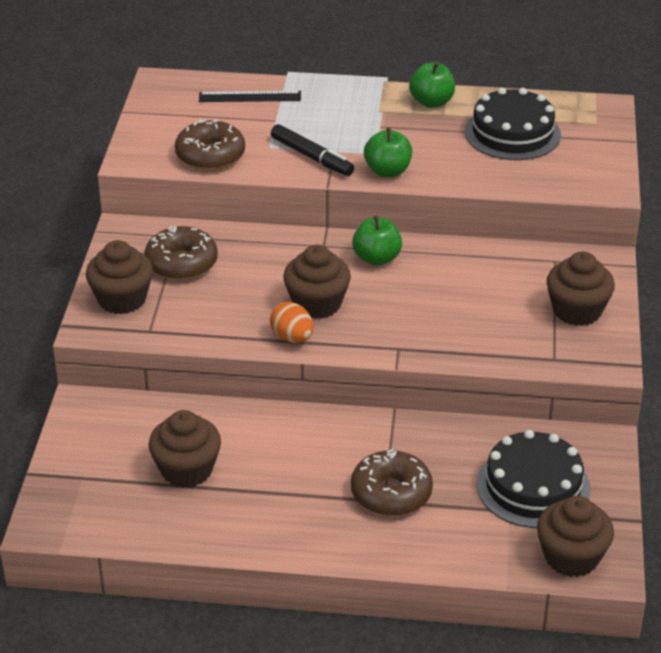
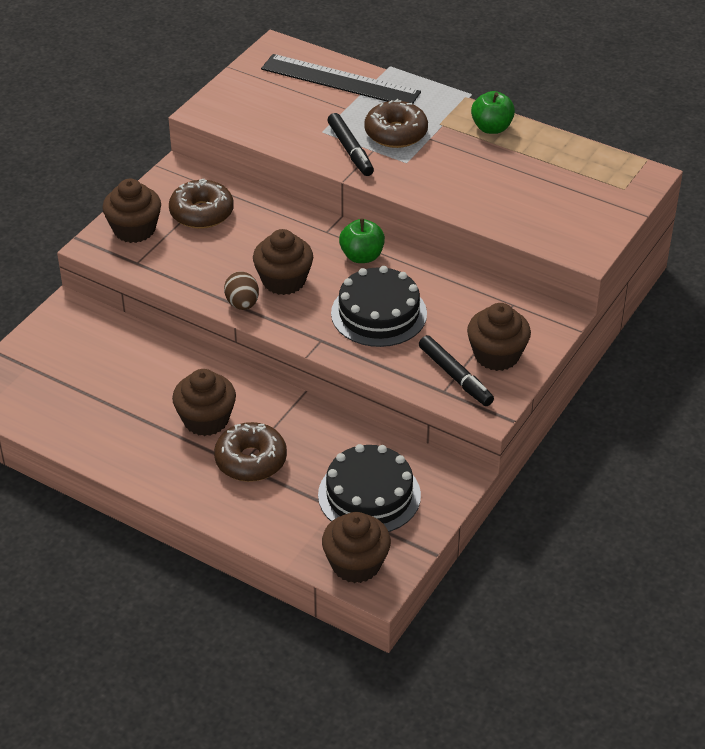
camera: 25 degrees right, 5 degrees up
(186, 470) = (108, 387): brown cupcake -> brown cupcake (206, 420)
(210, 156) = (268, 125): brown donut -> brown donut (396, 133)
(250, 97) = (340, 81): black ruler -> black ruler, size x1.74
(292, 338) = (242, 304): orange egg -> brown egg
(387, 171) = (404, 181): green apple -> none
(512, 133) = (540, 177): black cake -> black cake (379, 313)
(554, 342) = (455, 376): none -> black marker

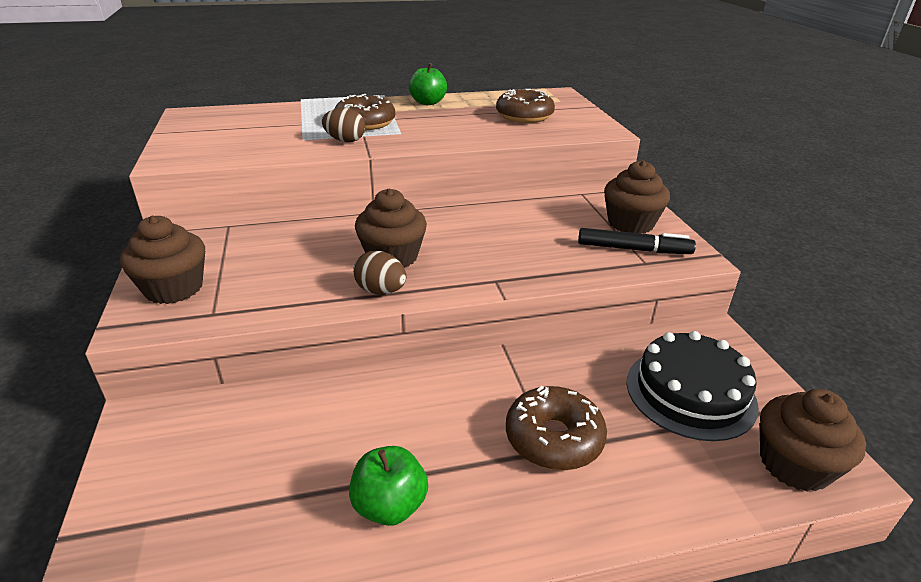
camera: 45 degrees left, 10 degrees down
(201, 213) = (237, 246): brown donut -> brown donut (524, 116)
(206, 420) = (453, 431): brown cupcake -> none
(340, 81) = (273, 114): black ruler -> none
(350, 150) = (345, 140): black marker -> brown egg
(362, 256) = (431, 214): green apple -> green apple (390, 506)
(379, 313) = (507, 240): black cake -> none

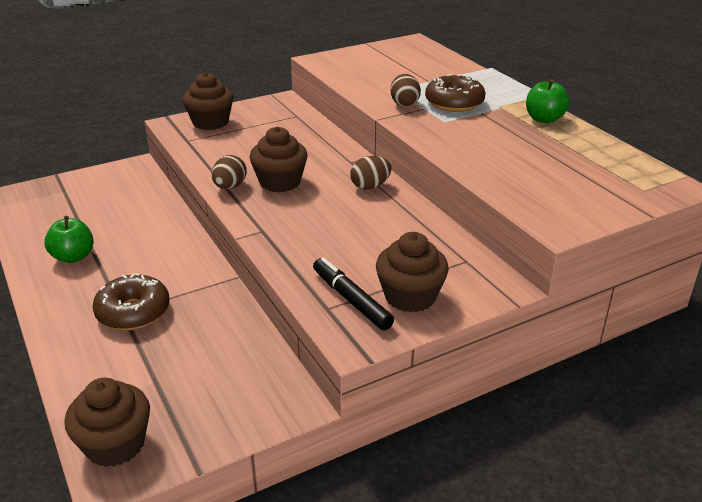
camera: 75 degrees right, 0 degrees up
(435, 210) = (370, 186): none -> brown egg
(524, 116) = (557, 173): brown donut -> none
(633, 249) = (351, 300): black marker -> black marker turned 150 degrees clockwise
(690, 392) = (197, 383): black cake -> none

